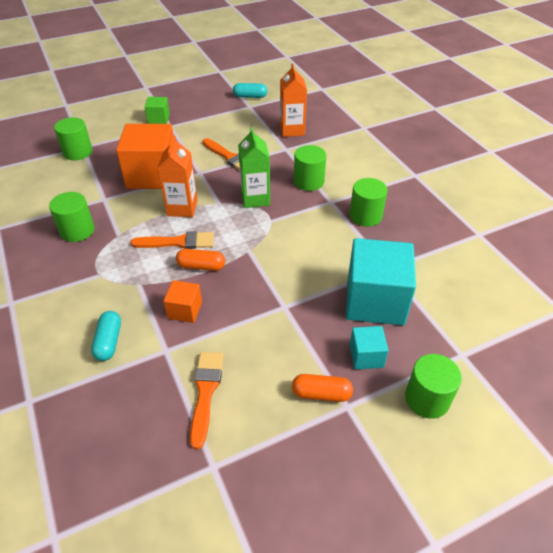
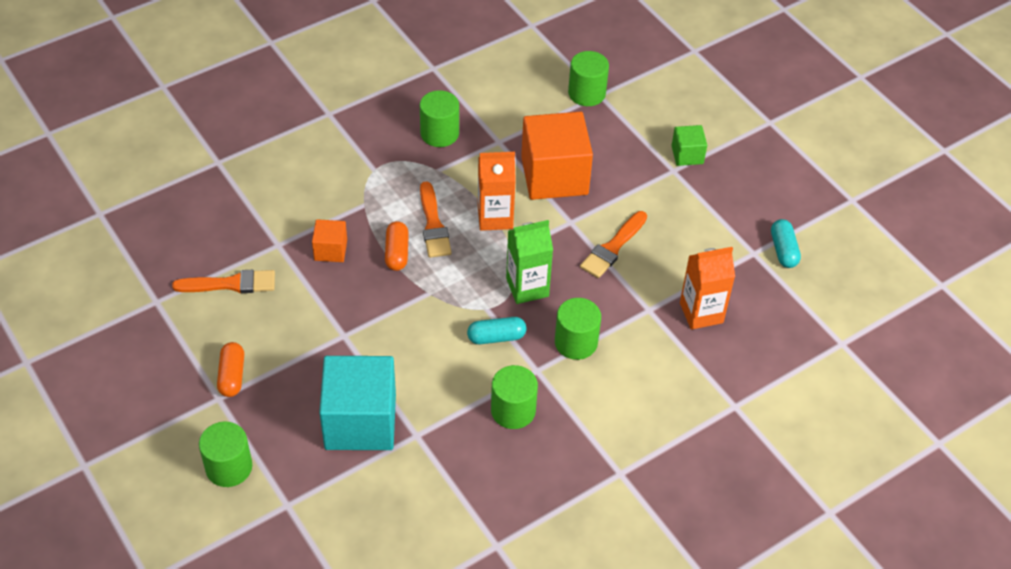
camera: 80 degrees right, 5 degrees up
(109, 341) = (285, 199): turquoise capsule -> turquoise capsule (496, 337)
(366, 356) = (280, 413): turquoise cube -> none

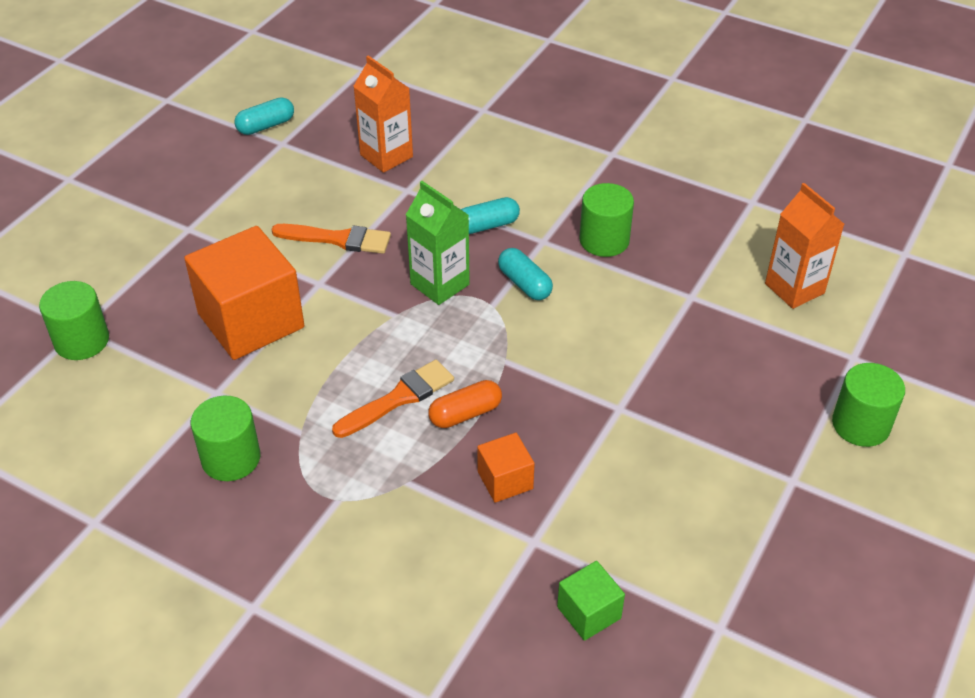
camera: 115 degrees left, 5 degrees down
(231, 284) = (631, 558): orange brush -> none
(232, 376) = (755, 483): orange capsule -> none
(360, 421) = (713, 344): turquoise cube -> none
(495, 217) = (351, 348): orange carton -> orange carton (794, 288)
(576, 342) = (487, 225): green cylinder -> turquoise capsule
(687, 155) = (156, 225): green cube -> green cube (589, 612)

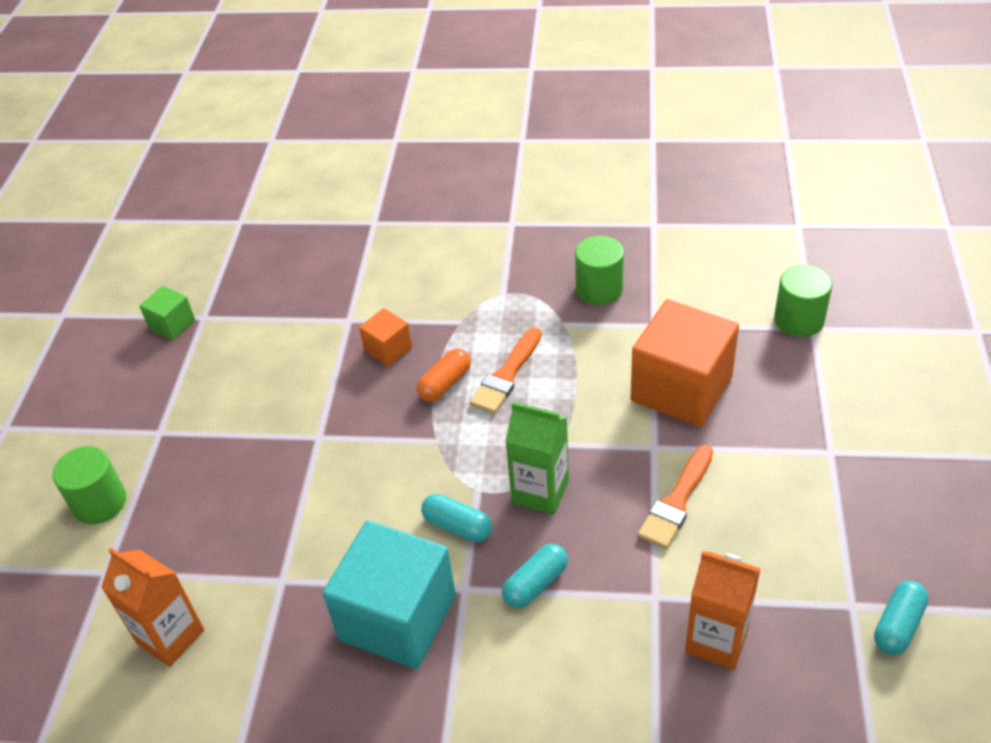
camera: 160 degrees right, 0 degrees up
(338, 239) = (676, 501): orange brush -> orange brush turned 45 degrees counterclockwise
(589, 612) = (294, 295): green cube -> green cube (172, 324)
(604, 240) = (398, 618): green cylinder -> turquoise cube

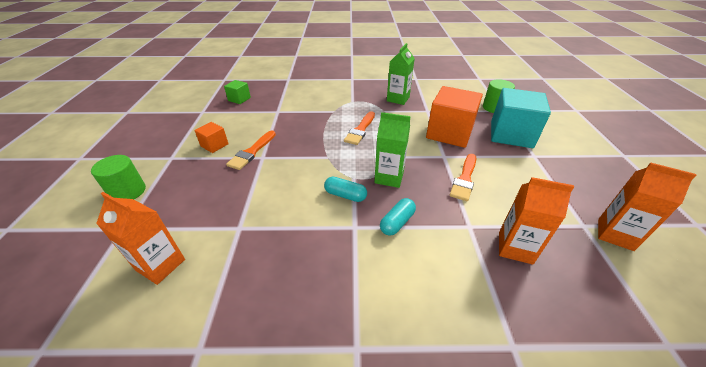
camera: 10 degrees left, 5 degrees down
(172, 324) = (185, 114): green cube -> green cube (239, 99)
(300, 424) = (252, 152): none -> orange brush
(388, 349) = (298, 121): orange cube -> orange cube (214, 145)
(398, 618) = (314, 245): turquoise cube -> turquoise cube (511, 134)
(445, 384) = (329, 134): orange capsule -> none
(599, 289) = (398, 99): green cylinder -> green carton
(898, 626) = (615, 234): turquoise capsule -> orange carton

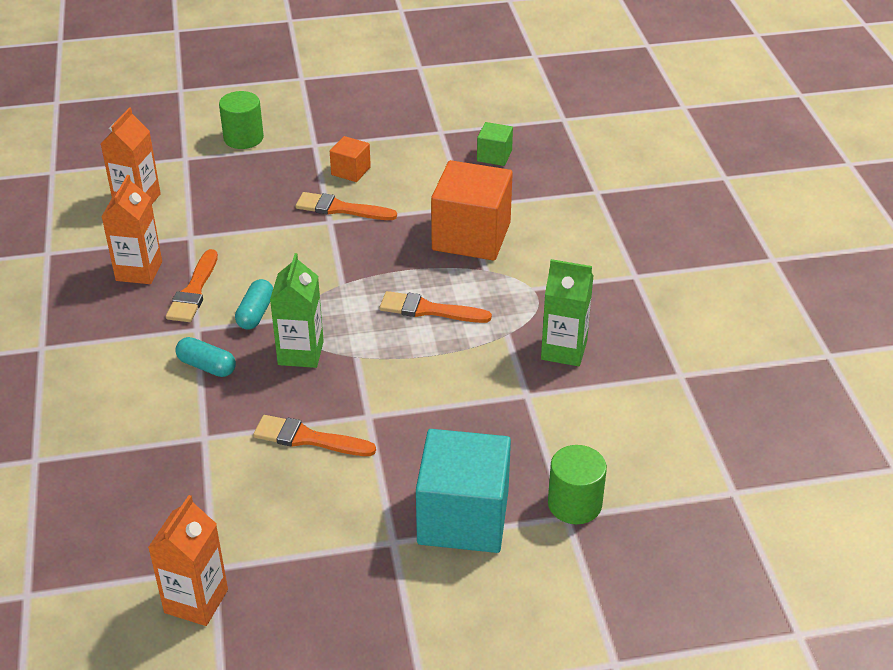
camera: 80 degrees right, 0 degrees up
(309, 227) = (194, 291): none -> orange brush
(449, 133) = (446, 425): orange cube -> orange cube (471, 236)
(515, 248) = (167, 480): orange carton -> orange carton (139, 271)

